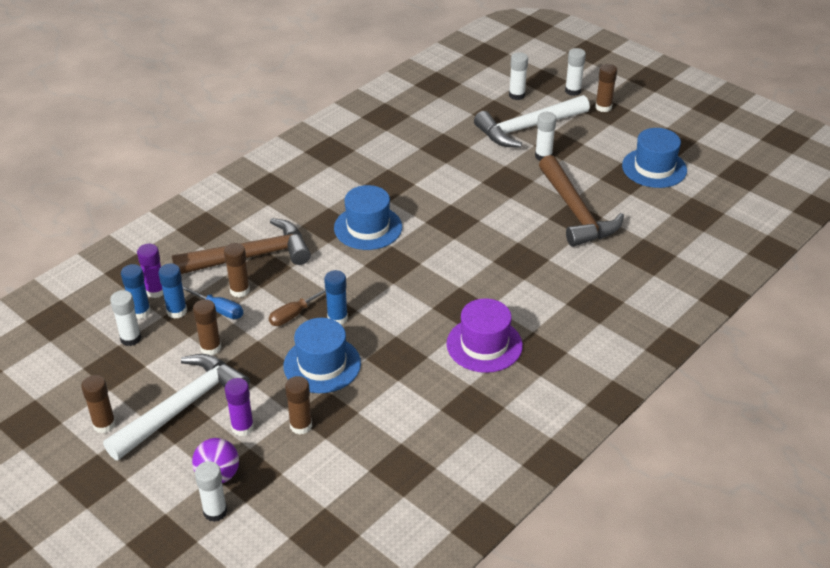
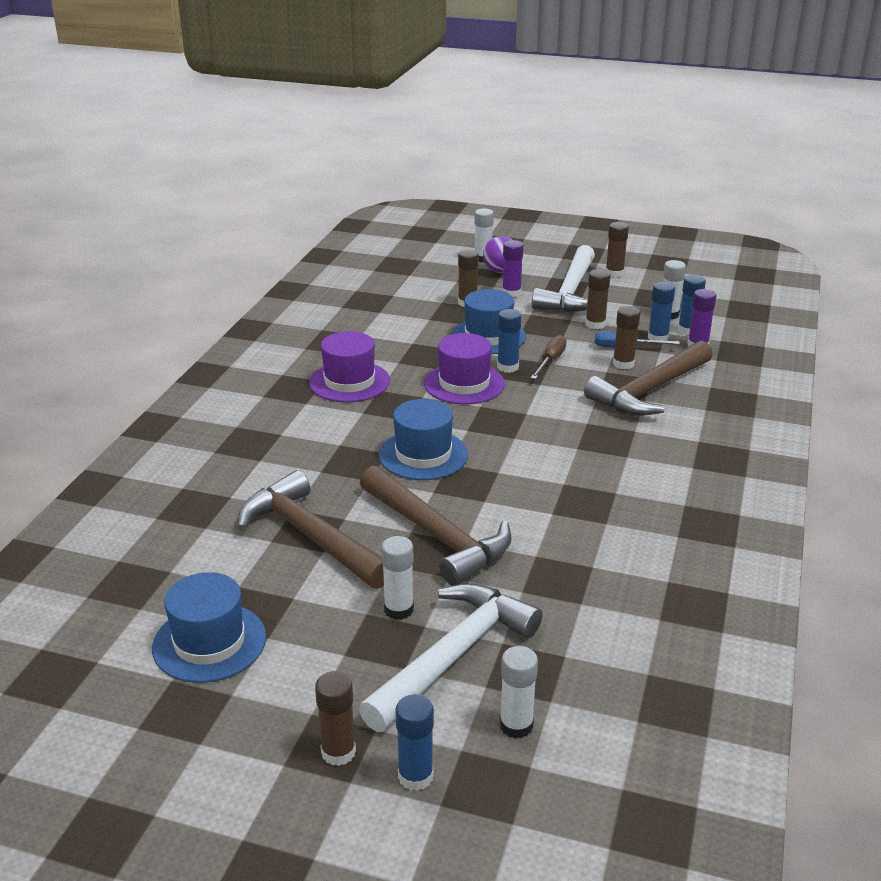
camera: 155 degrees right, 10 degrees down
(368, 227) = (558, 448): blue hat -> blue hat (423, 455)
(388, 311) = (464, 384): none -> purple hat
(496, 190) = (436, 536): none -> brown hammer
(573, 91) = (415, 776): white glue stick -> blue glue stick

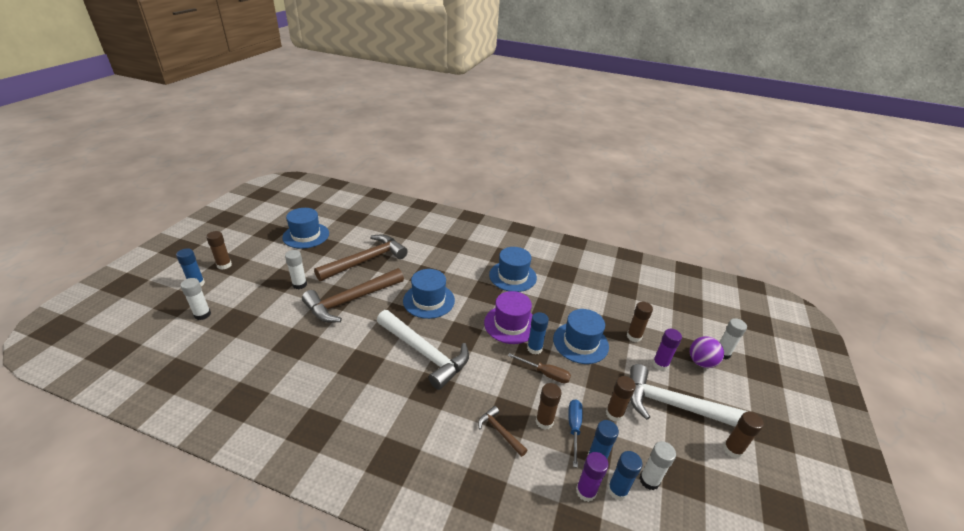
camera: 90 degrees right, 5 degrees up
(349, 382) = (512, 276): purple hat -> blue hat
(453, 656) = (258, 299): white hammer -> white hammer (424, 353)
(650, 390) = (500, 431): brown hammer -> brown hammer, size x0.45

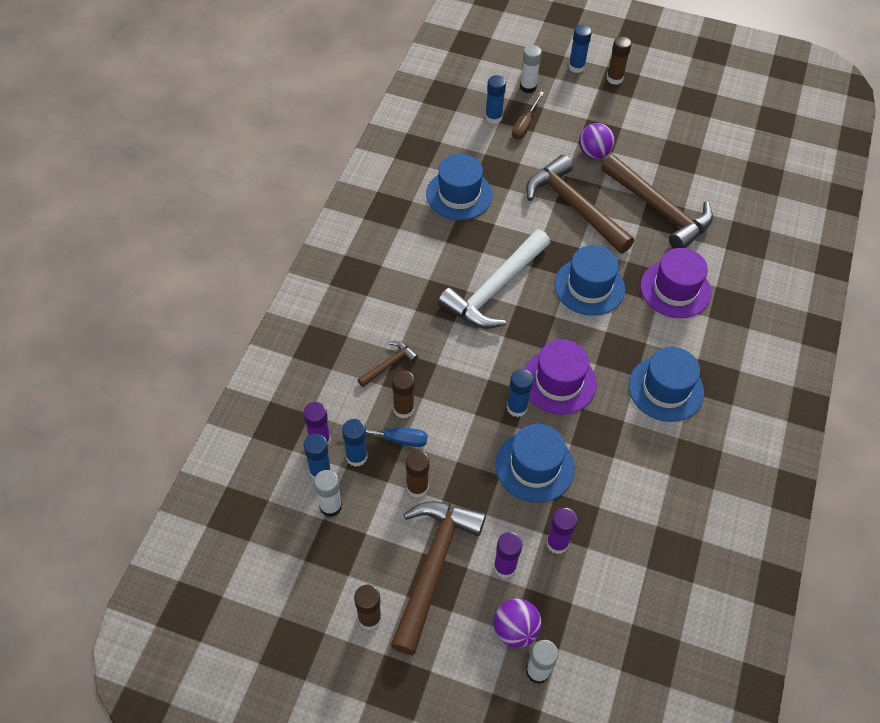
camera: 90 degrees right, 20 degrees up
(228, 340) = (493, 117): none -> blue glue stick
(299, 284) = (594, 153): white glue stick -> purple ball
(306, 235) = (698, 137): blue hat -> blue hat (459, 195)
(436, 262) = (675, 289): none -> purple hat
(545, 374) = (474, 417): brown screwdriver -> brown screwdriver (525, 125)
(634, 336) = (557, 543): brown glue stick -> purple glue stick
(675, 406) = (433, 567): white hammer -> brown hammer

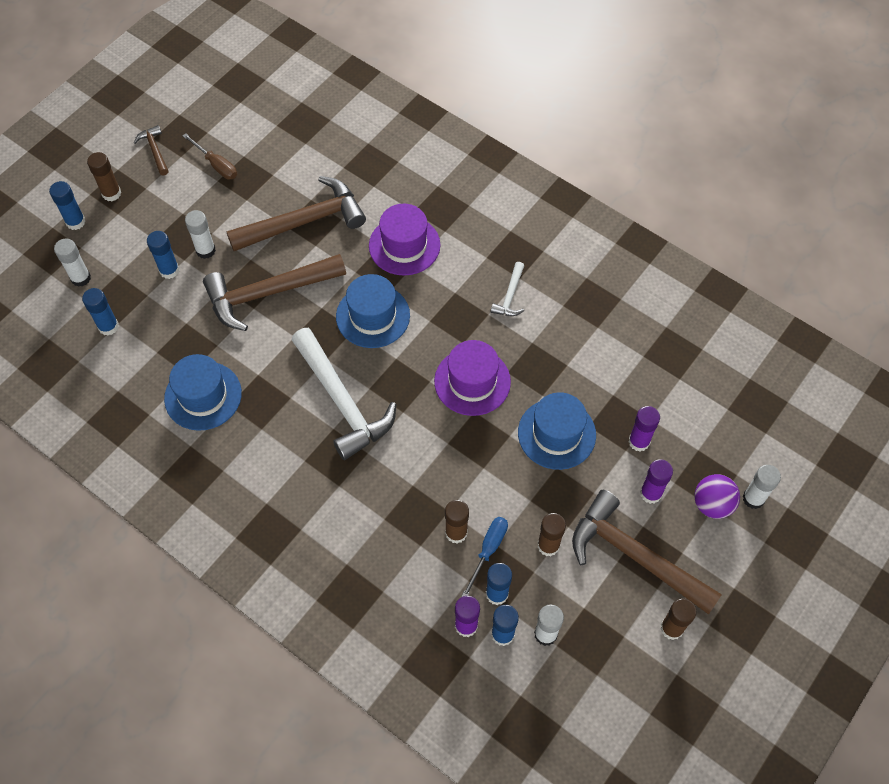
camera: 70 degrees left, 5 degrees up
(389, 365) = (398, 532): brown hammer -> brown hammer (155, 150)
(517, 408) = (489, 428): blue glue stick -> blue glue stick (169, 270)
(525, 125) = (134, 300): brown screwdriver -> brown screwdriver (216, 165)
(594, 153) = (205, 250): purple ball -> white glue stick
(665, 389) = (510, 296): blue hat -> white hammer

